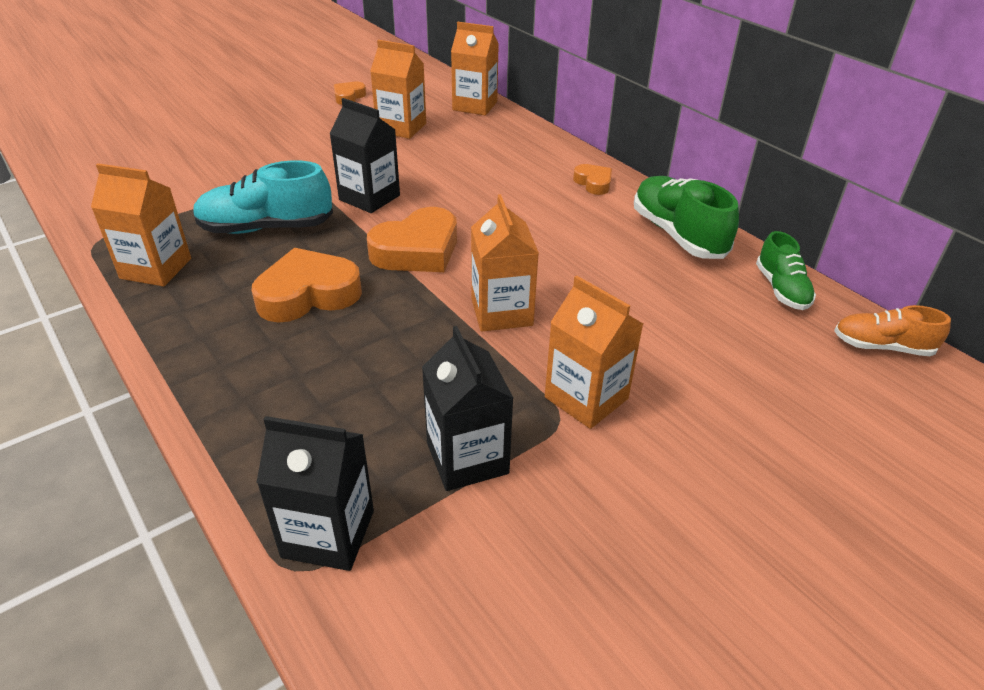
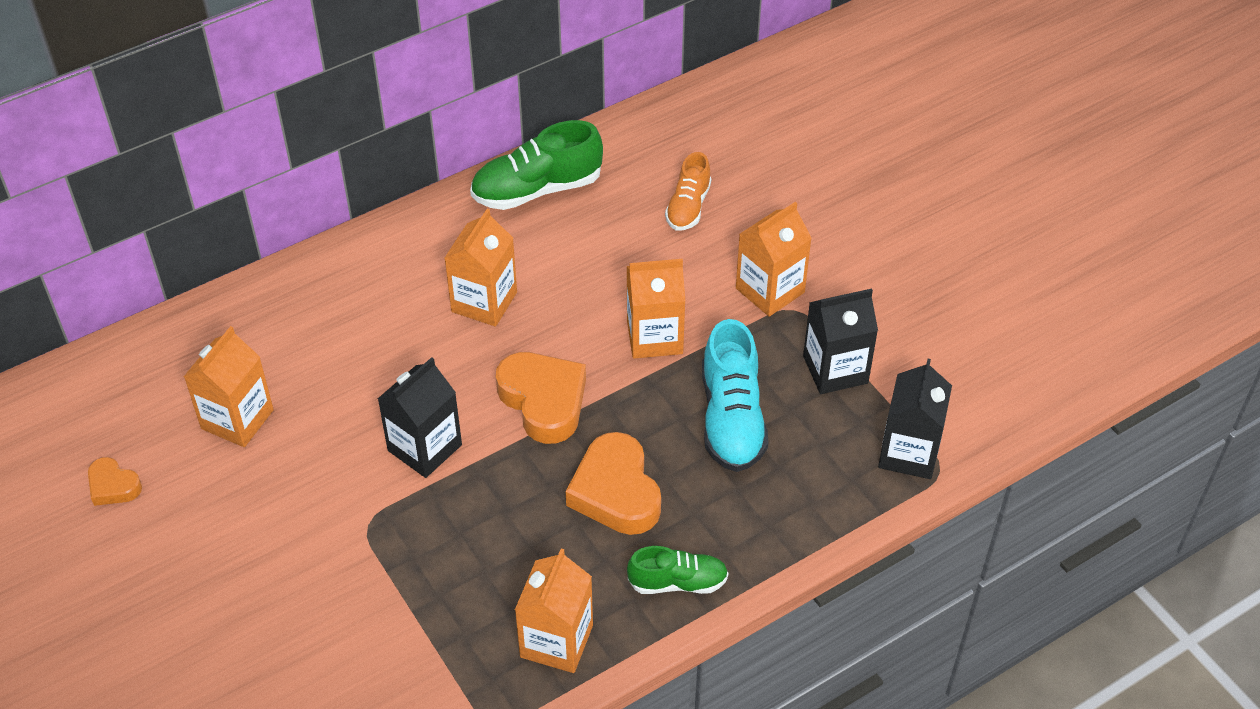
camera: 85 degrees left, 10 degrees up
(266, 228) = (481, 545): turquoise shoe -> turquoise shoe (732, 419)
(475, 106) = (185, 336): orange carton -> orange carton (484, 302)
(593, 183) = (422, 239): orange heart -> none
(781, 289) = (633, 138): green shoe -> green shoe (678, 582)
(882, 347) = (713, 100): orange shoe -> orange shoe (688, 207)

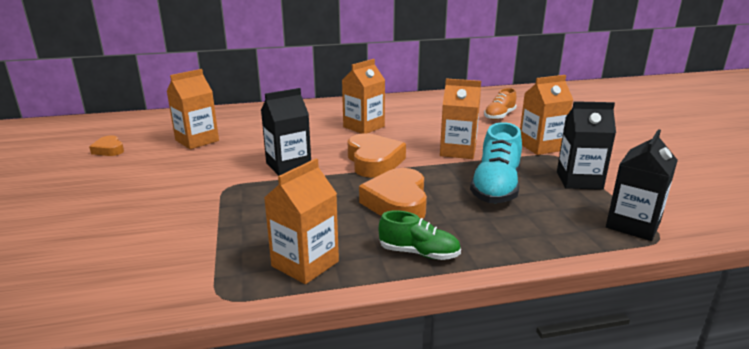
camera: 20 degrees right, 25 degrees down
(537, 189) = (416, 102): green shoe -> none

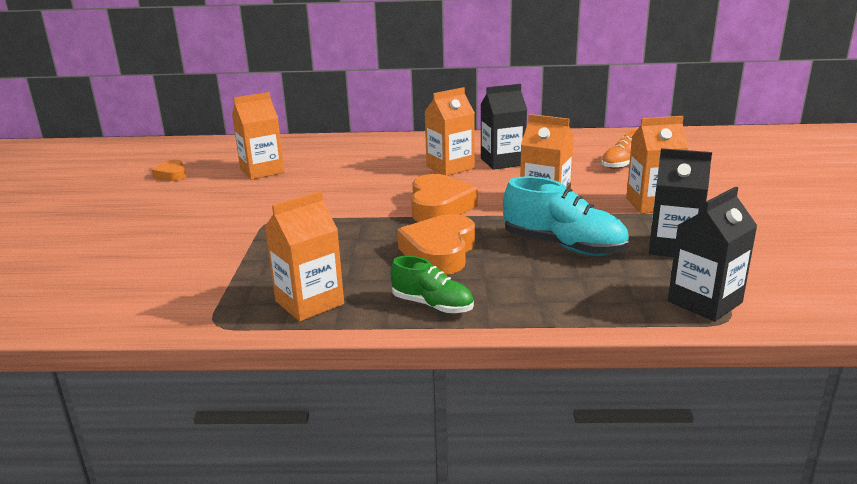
camera: 15 degrees right, 0 degrees up
(288, 166) = (343, 204): black carton -> black carton (502, 162)
(496, 187) = (564, 246): turquoise shoe -> turquoise shoe turned 90 degrees counterclockwise

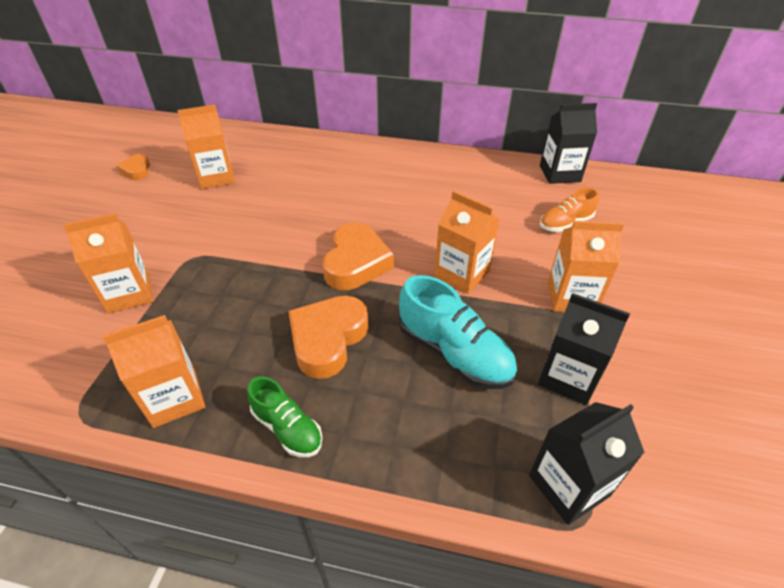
camera: 10 degrees right, 20 degrees up
(450, 167) = (390, 200): orange carton -> orange carton (129, 294)
(502, 162) = (444, 199): black carton -> black carton (559, 173)

